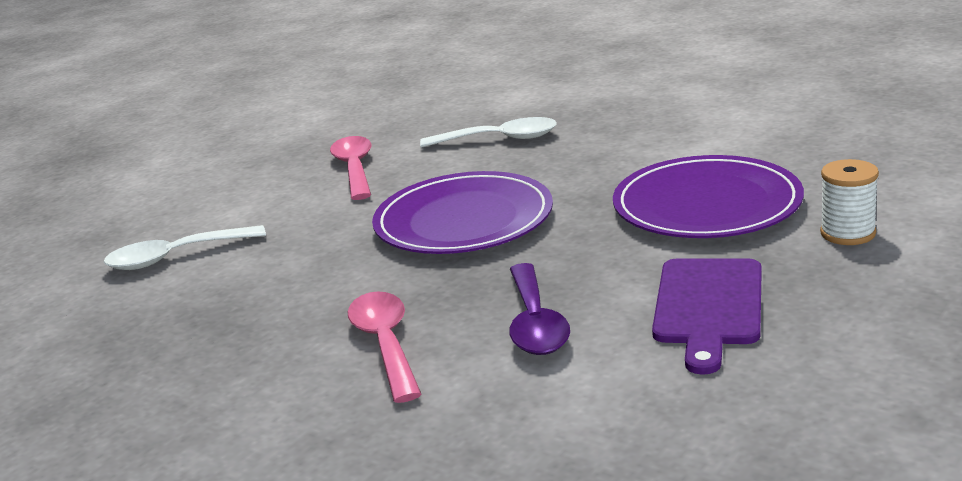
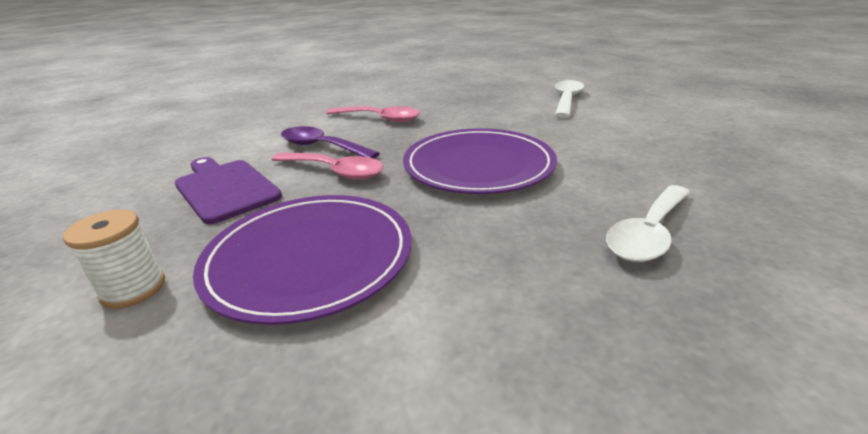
camera: 125 degrees right, 5 degrees up
(355, 169) = (652, 158): pink spoon -> pink spoon (334, 171)

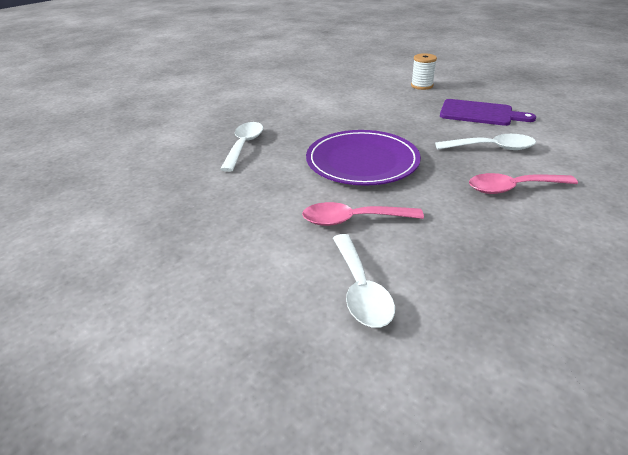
camera: 150 degrees right, 5 degrees up
(309, 258) = (380, 104): purple plate -> none
(322, 147) = (491, 148): purple spoon -> white spoon
(334, 171) = (444, 135): pink spoon -> pink spoon (353, 220)

